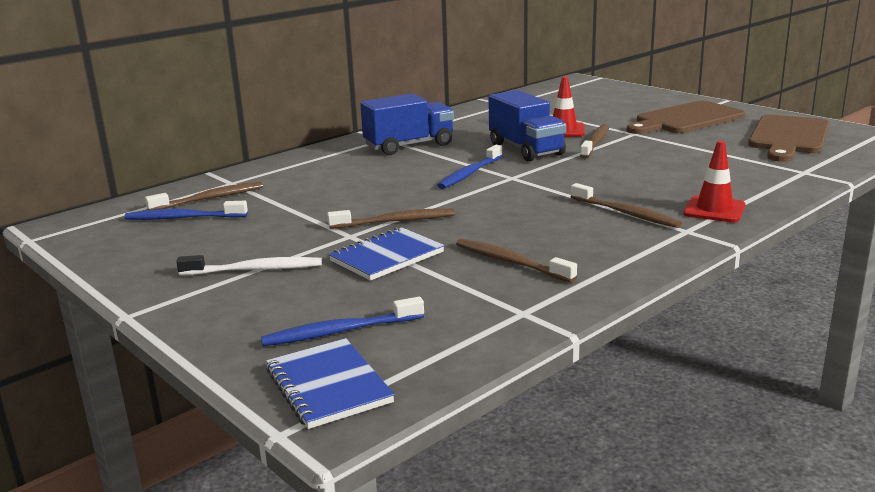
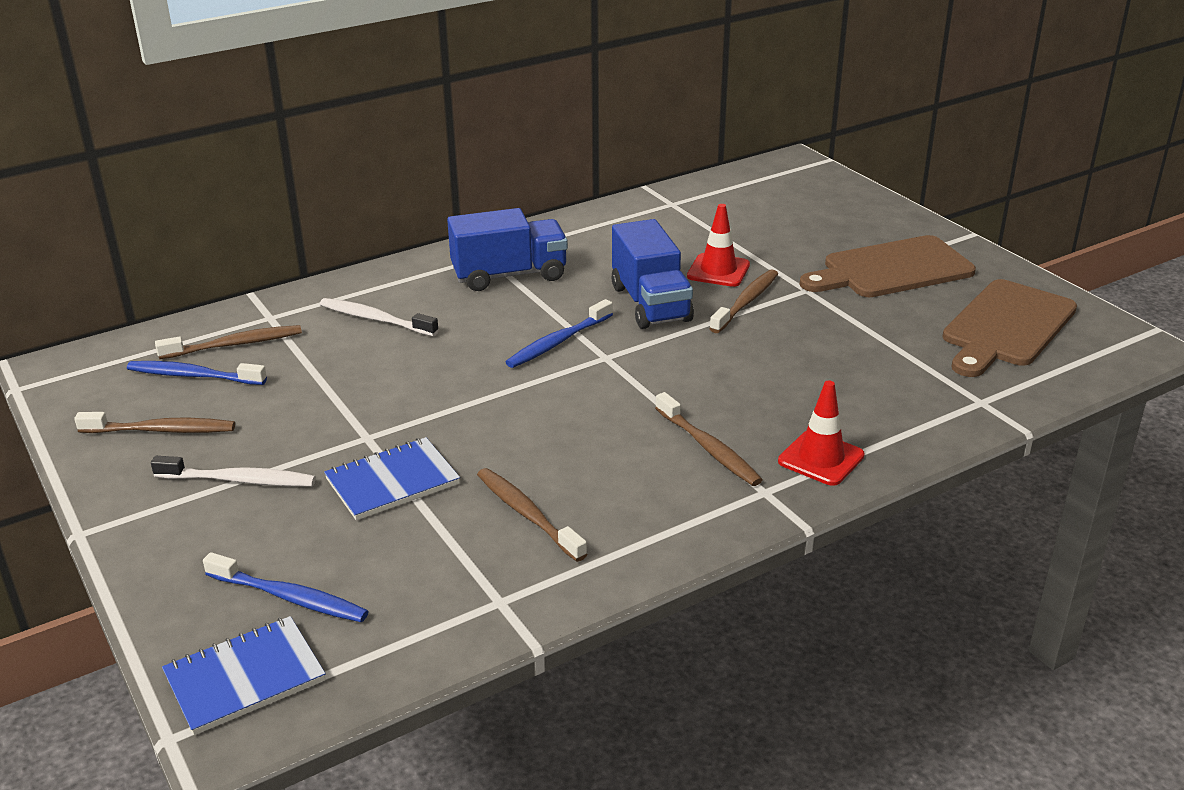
camera: 10 degrees right, 10 degrees up
(318, 176) = (375, 319): none -> white toothbrush
(328, 386) = (245, 678): blue notebook -> blue notebook turned 75 degrees clockwise
(340, 331) = (290, 597): blue toothbrush -> blue toothbrush turned 150 degrees counterclockwise
(395, 221) = (429, 420): brown toothbrush -> brown toothbrush (161, 430)

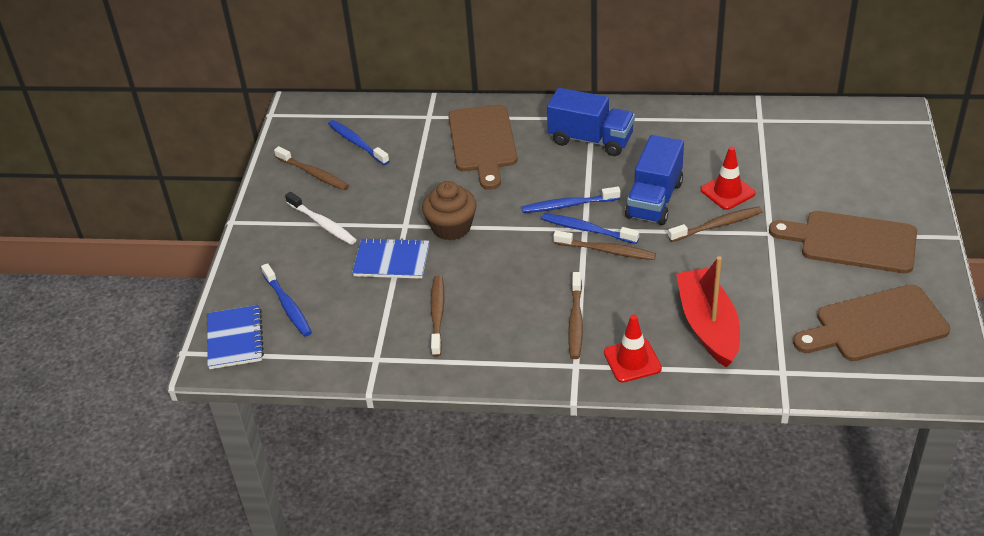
camera: 40 degrees right, 10 degrees up
(235, 344) = (394, 129): brown toothbrush -> brown toothbrush (607, 251)
(245, 678) = (235, 339): blue notebook -> blue notebook turned 75 degrees clockwise
(375, 319) = (482, 142): white toothbrush -> brown cutting board
(435, 416) = (451, 227): none -> brown cupcake
(609, 356) = (587, 229): none -> blue toothbrush
(854, 392) = (707, 325): none -> red boat

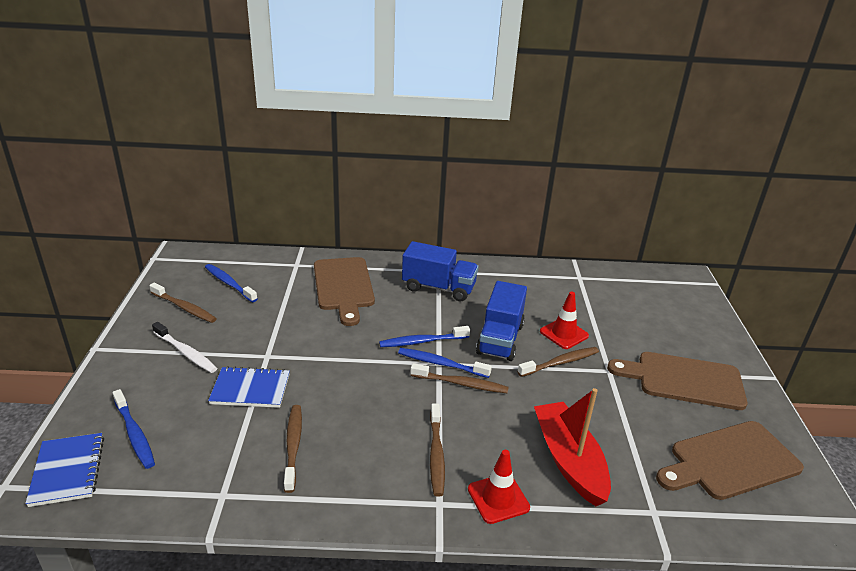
camera: 10 degrees left, 10 degrees down
(451, 227) = (312, 359): brown cupcake -> none

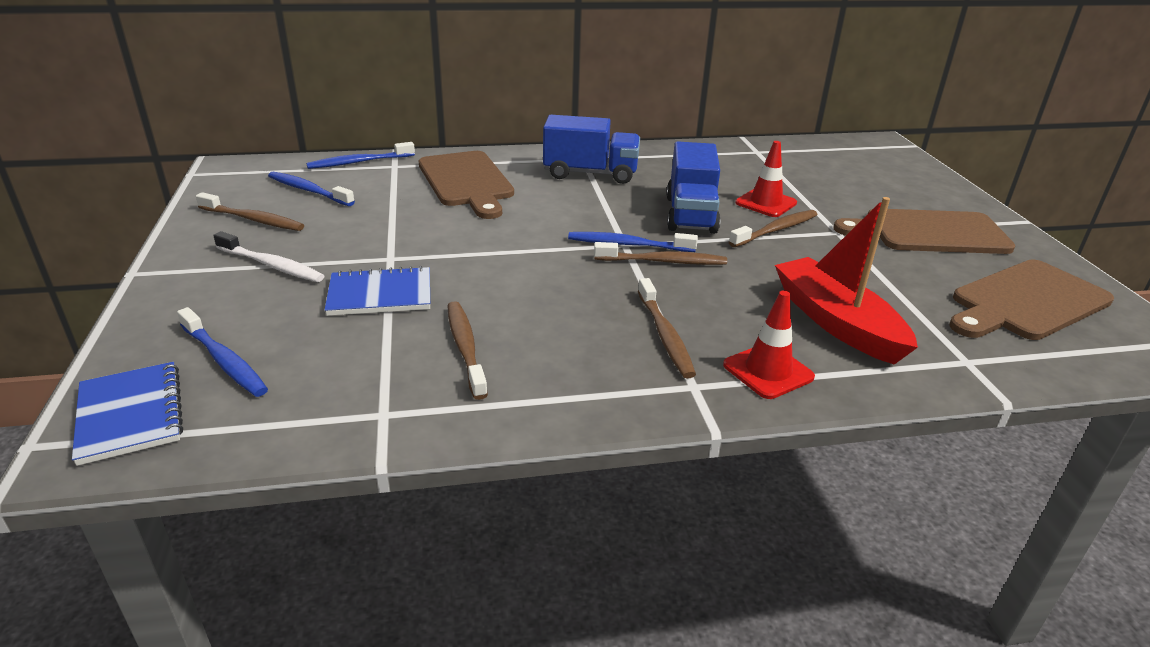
camera: 10 degrees left, 0 degrees up
(422, 341) = (593, 225): blue toothbrush -> blue toothbrush (359, 162)

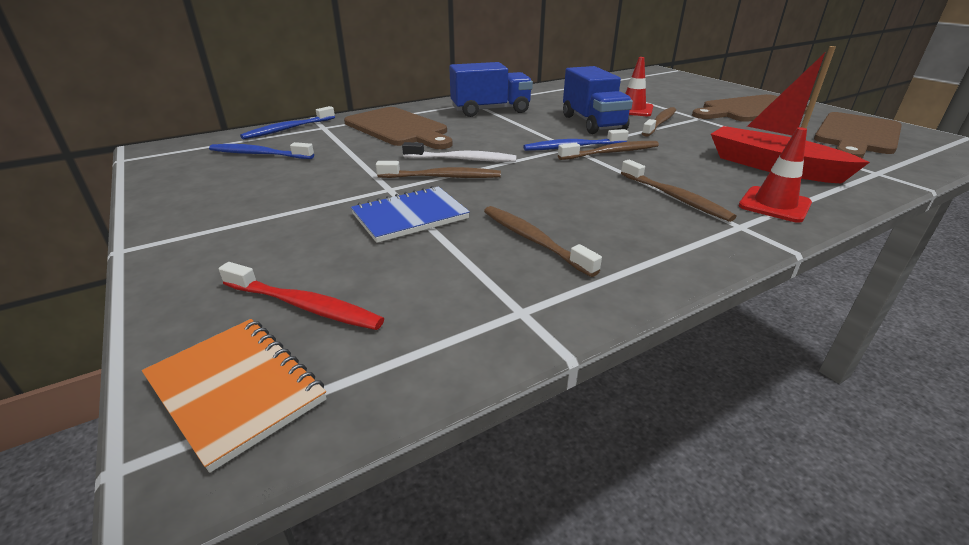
camera: 20 degrees left, 0 degrees up
(130, 414) = (235, 390): blue notebook -> orange notebook
(224, 360) = (304, 306): blue toothbrush -> red toothbrush
(253, 219) = (223, 183): brown toothbrush -> brown toothbrush (442, 177)
(272, 265) = (277, 214): white toothbrush -> white toothbrush (462, 159)

